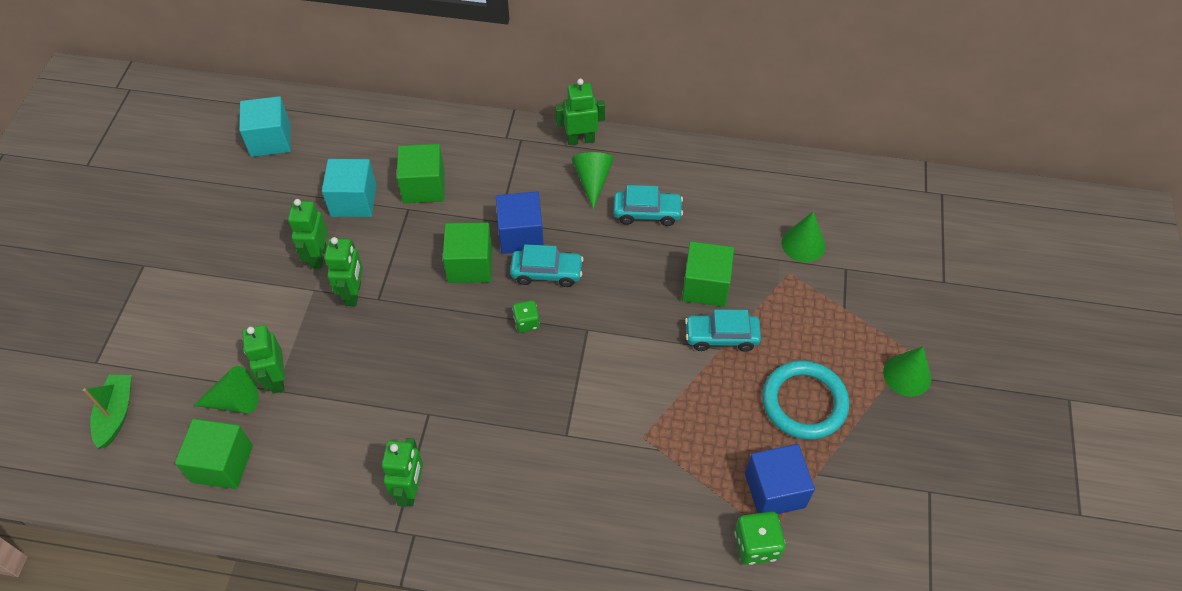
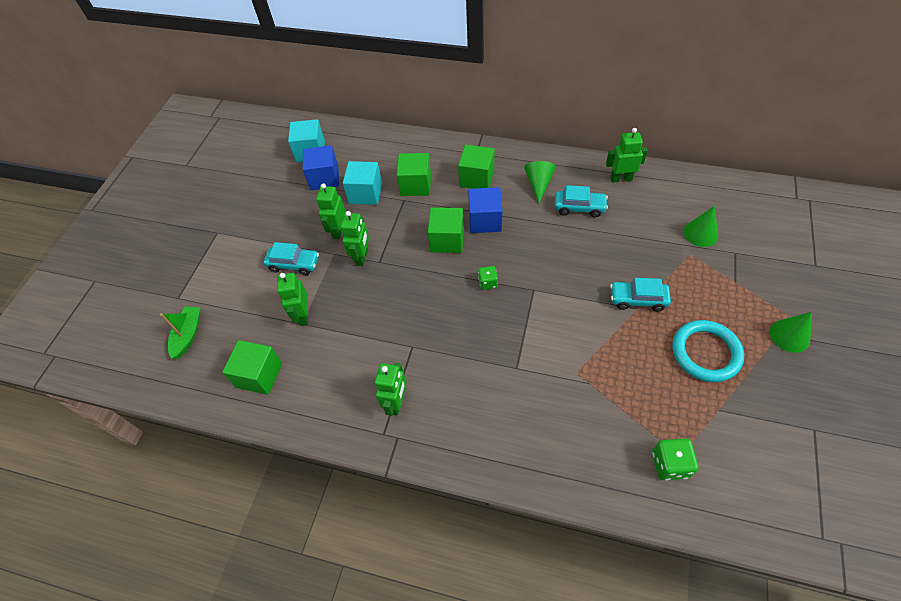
camera: 10 degrees right, 0 degrees up
(235, 401) = (272, 330): green cone -> none
(547, 272) = (503, 247): turquoise car -> turquoise car (294, 264)
(580, 140) = (530, 156): green robot -> green robot (621, 178)
(705, 286) = (624, 261): green cube -> green cube (476, 178)
(775, 490) = (684, 421): blue cube -> blue cube (324, 178)

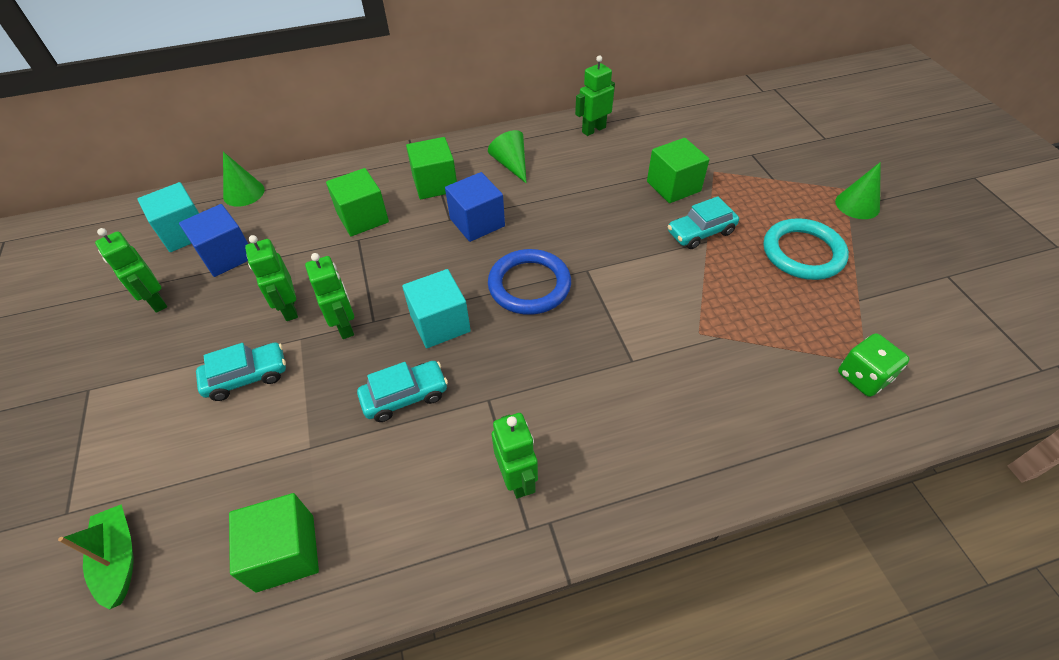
camera: 35 degrees left, 5 degrees down
(303, 315) = (305, 436): green robot -> green robot (156, 301)
(365, 193) = (300, 251): turquoise cube -> turquoise cube (440, 323)
(447, 240) = (446, 261): green cube -> green cube (673, 186)
(488, 283) = (529, 285): green dice -> blue ring
(579, 207) = (572, 171): turquoise car -> turquoise car (405, 396)
(700, 233) = (708, 150): green cone -> green cone (244, 193)

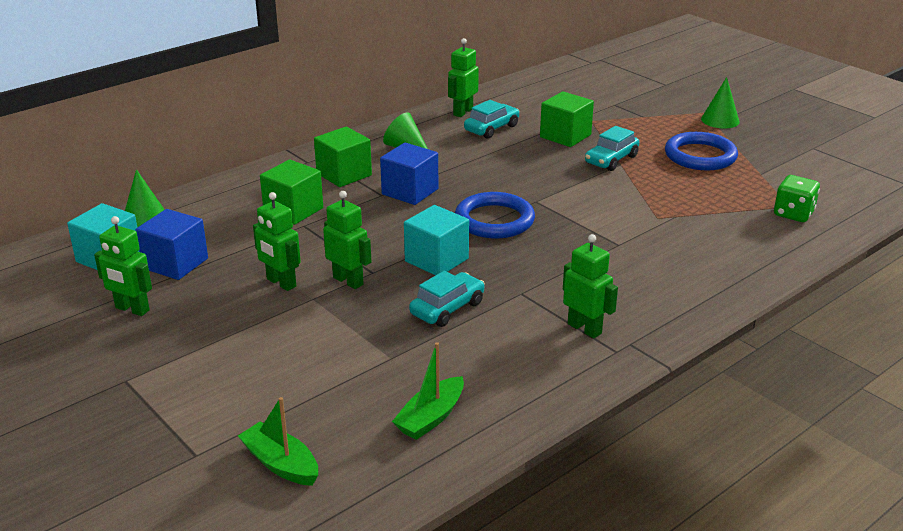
camera: 25 degrees left, 20 degrees down
(247, 377) = (285, 333): turquoise car -> turquoise car (491, 128)
(285, 552) = (431, 417): green cube -> green boat
(803, 253) = (700, 156): turquoise ring -> blue ring

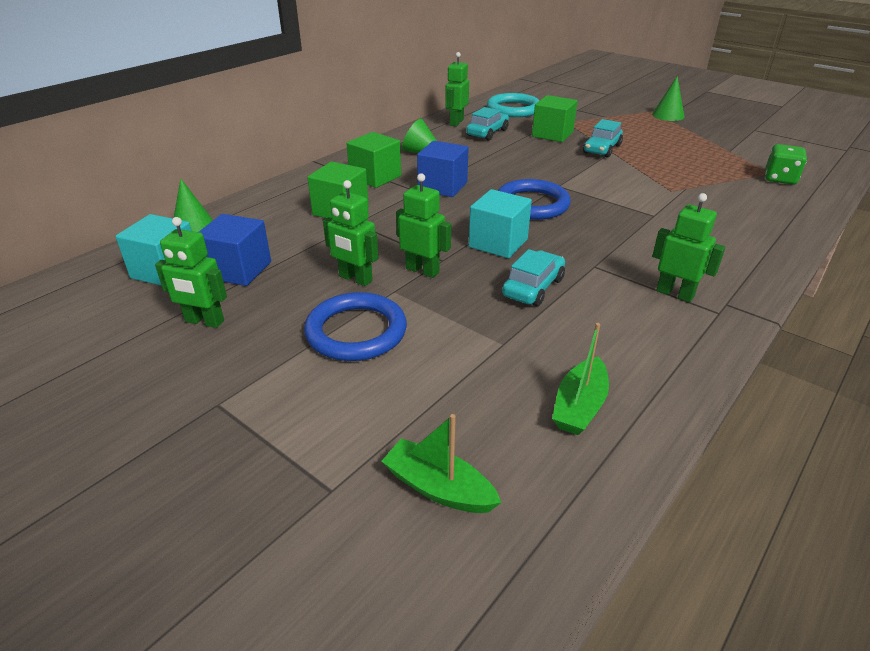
camera: 10 degrees left, 5 degrees up
(538, 98) = (513, 109): none -> turquoise ring
(700, 156) = (671, 141): blue ring -> blue ring (356, 331)

